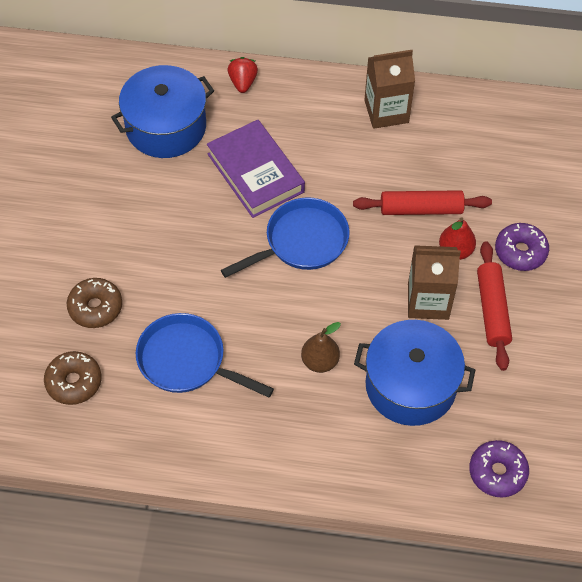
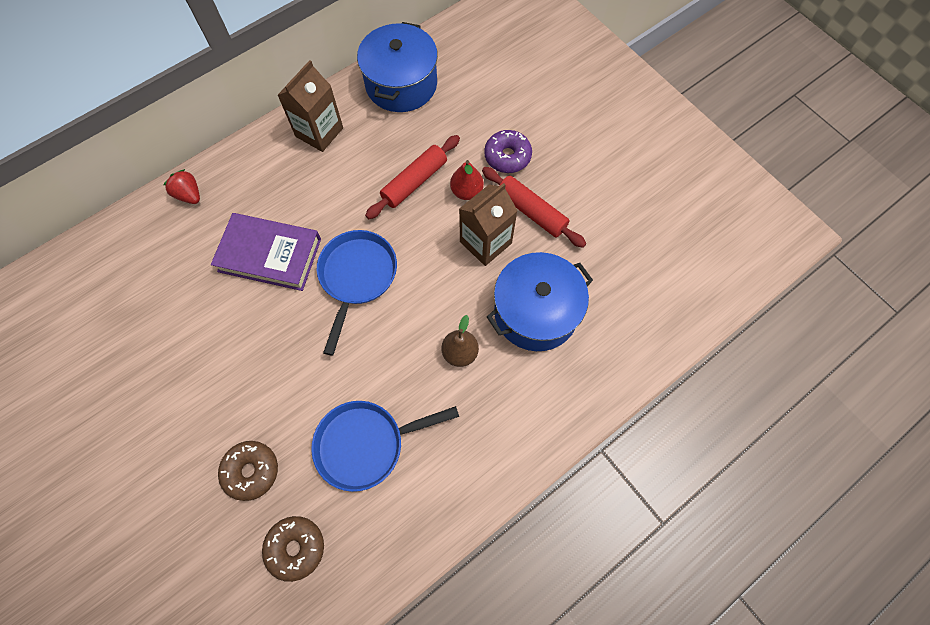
camera: 45 degrees left, 10 degrees up
(166, 127) = (162, 278): blue pot -> blue pot (401, 84)
(497, 472) = (648, 319): purple donut -> none

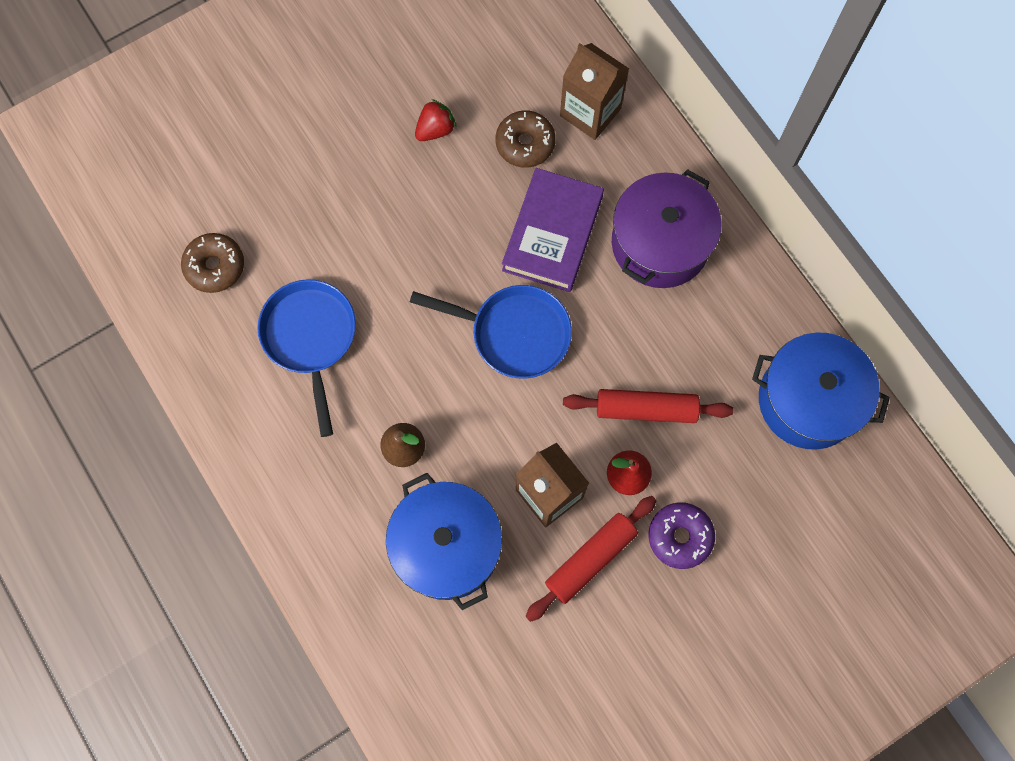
camera: 95 degrees right, 5 degrees up
(189, 195) = (643, 139): red strawberry -> red strawberry (435, 129)
(251, 471) = (298, 221): brown donut -> brown donut (525, 144)
(280, 178) = (660, 243): none -> purple pot
(319, 132) = (730, 290): brown carton -> brown carton (590, 112)
(414, 182) = (646, 409): red rolling pin -> red rolling pin turned 45 degrees counterclockwise

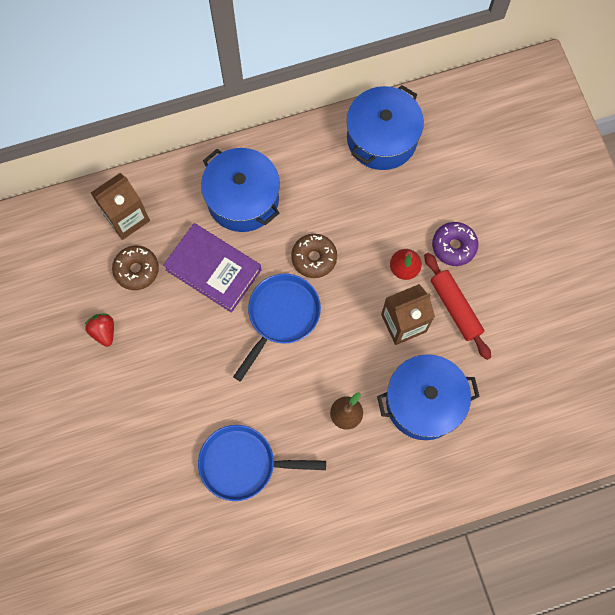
camera: 75 degrees left, 0 degrees up
(215, 266) = (163, 525): brown donut -> brown donut (314, 258)
(646, 409) = (360, 243): red rolling pin -> none
(660, 243) = (243, 199): purple pot -> blue pot

